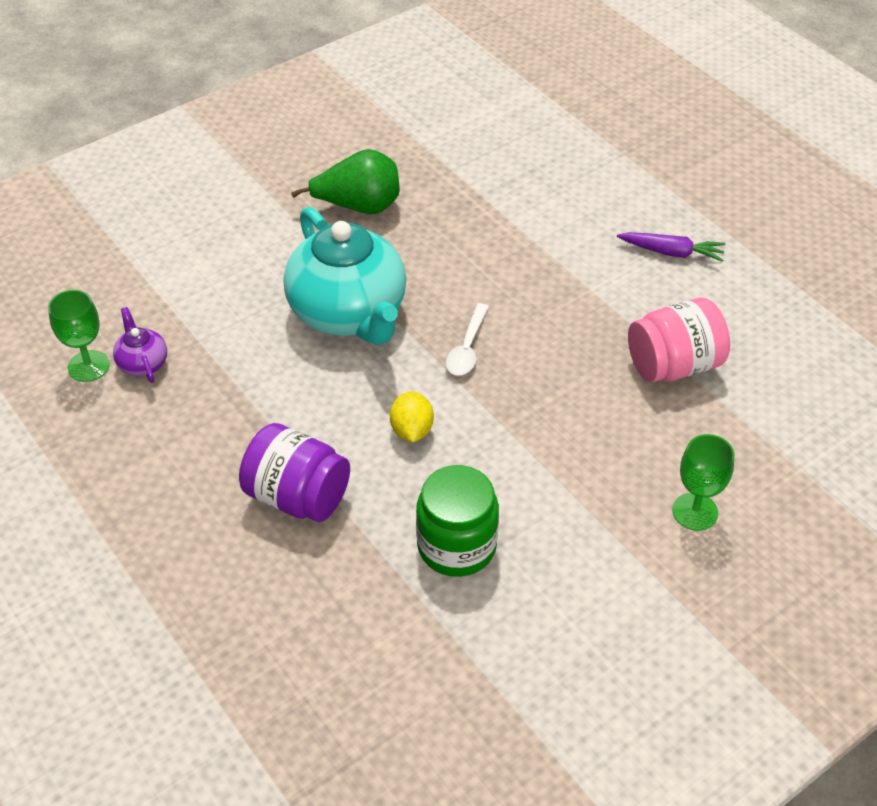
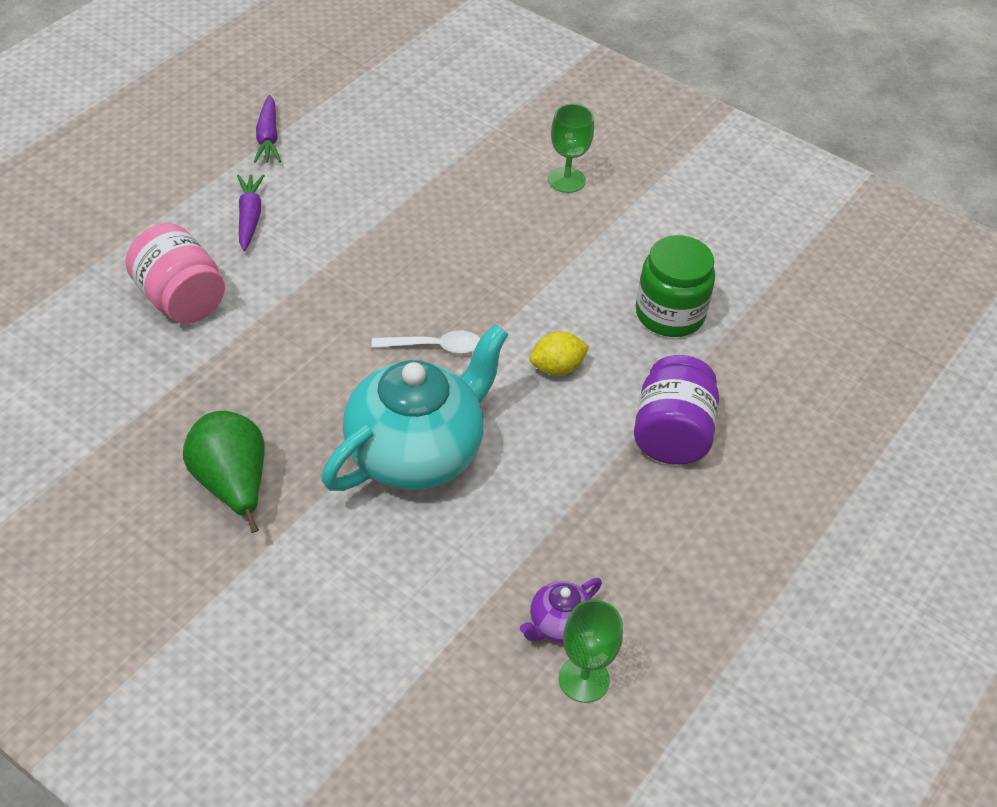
camera: 110 degrees left, 0 degrees up
(673, 365) = (406, 204): pink jar -> pink jar (180, 299)
(793, 279) = (268, 137): none -> purple carrot

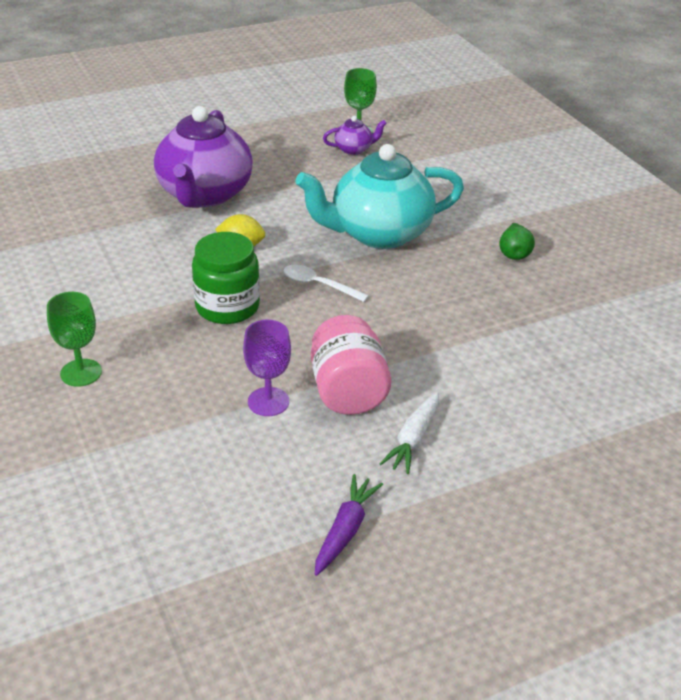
camera: 150 degrees left, 10 degrees down
(180, 299) = (511, 383): pink jar -> pink jar (347, 391)
(232, 485) = (514, 253): green pear -> green pear, size x0.59
(249, 217) = (413, 439): purple carrot -> white carrot
(392, 208) = (268, 402): none -> purple goblet
(669, 314) = (123, 251): green jar -> green jar (227, 307)
(671, 434) = (204, 195): purple jar -> purple teapot

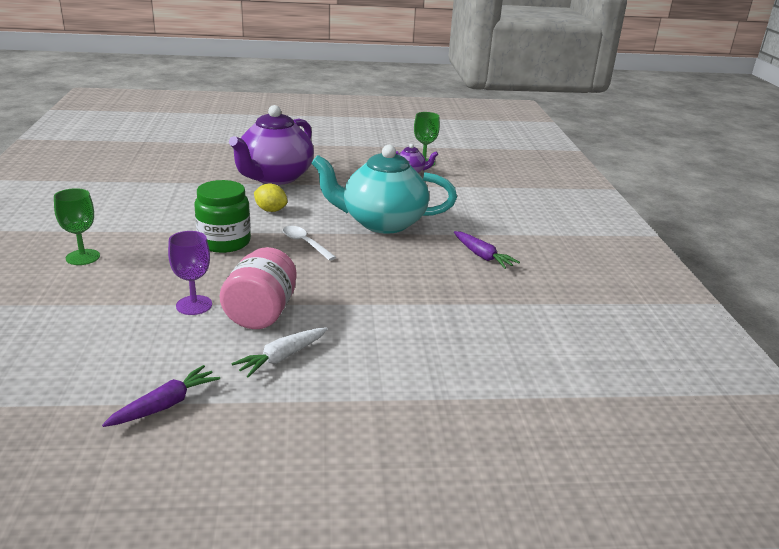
camera: 20 degrees right, 10 degrees down
(514, 253) = (482, 256): green pear -> purple carrot

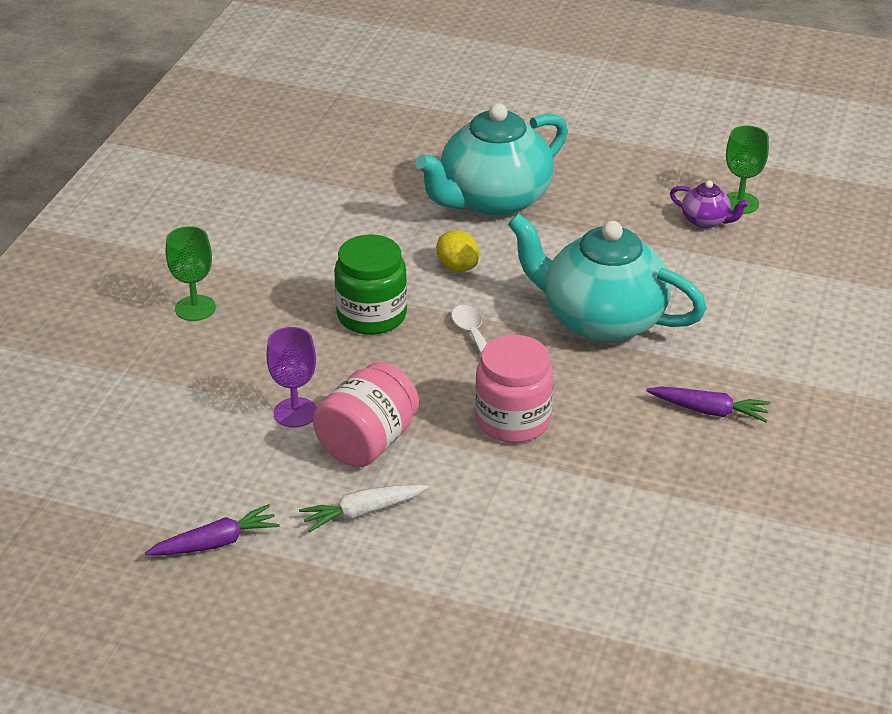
camera: 25 degrees right, 10 degrees up
(274, 177) = (493, 200): purple teapot -> turquoise teapot
(360, 282) = (513, 420): none -> pink jar
(482, 256) = (709, 411): purple carrot -> purple carrot turned 60 degrees counterclockwise

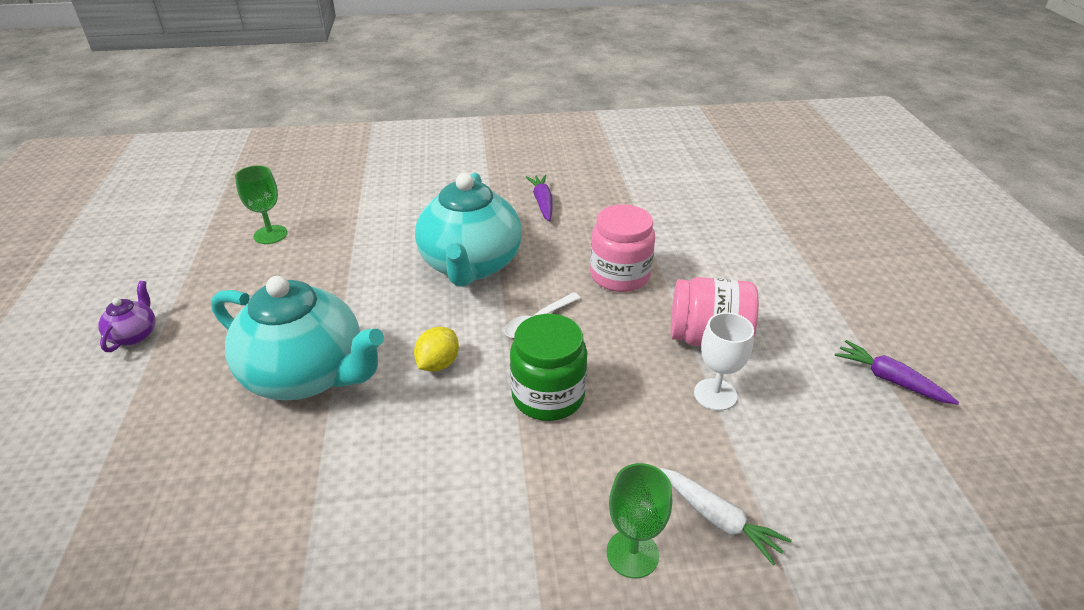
camera: 115 degrees left, 0 degrees up
(295, 412) = (715, 394): purple goblet -> white goblet
(362, 512) = (777, 315): white carrot -> white carrot (719, 519)
(706, 221) = (304, 245): purple teapot -> purple teapot (134, 335)

